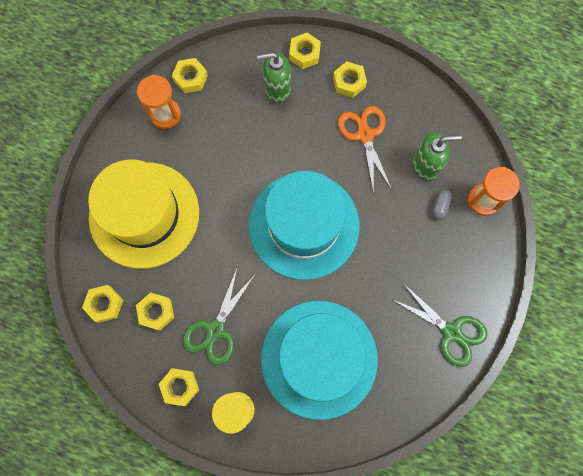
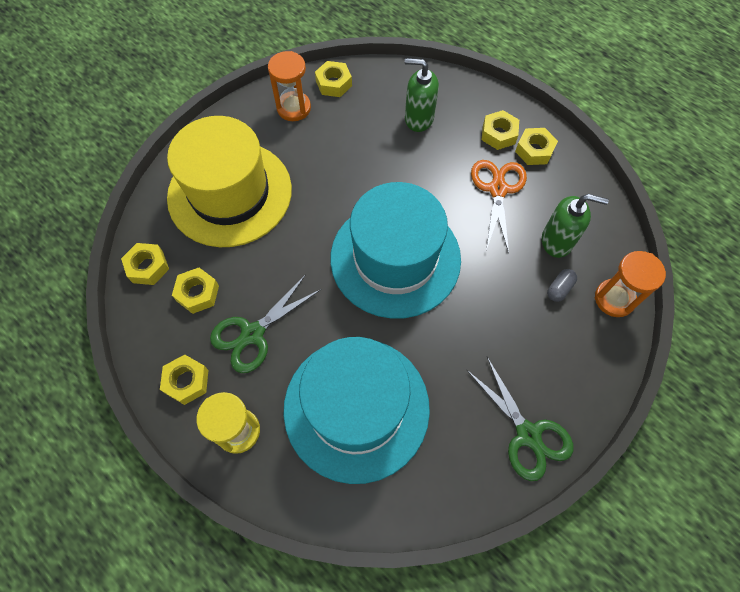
camera: 20 degrees right, 10 degrees down
(304, 54) = (460, 94): yellow nut -> yellow nut (534, 150)

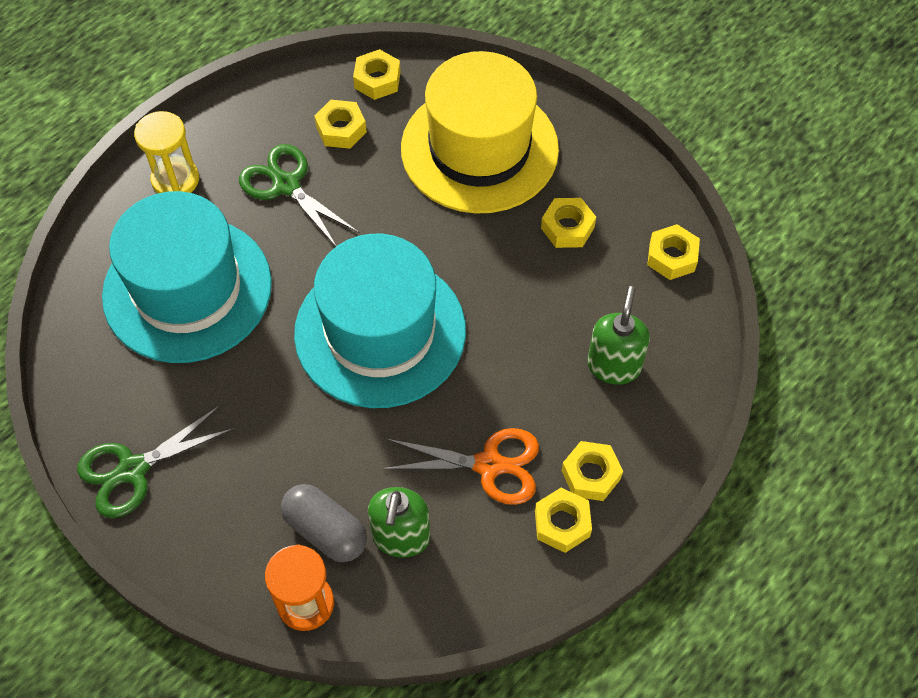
camera: 90 degrees right, 5 degrees down
(187, 381) = (235, 130): yellow nut -> yellow nut (567, 228)
(294, 108) = (622, 210): orange hourglass -> none
(559, 289) = (325, 531): grey capsule -> grey capsule, size x1.82

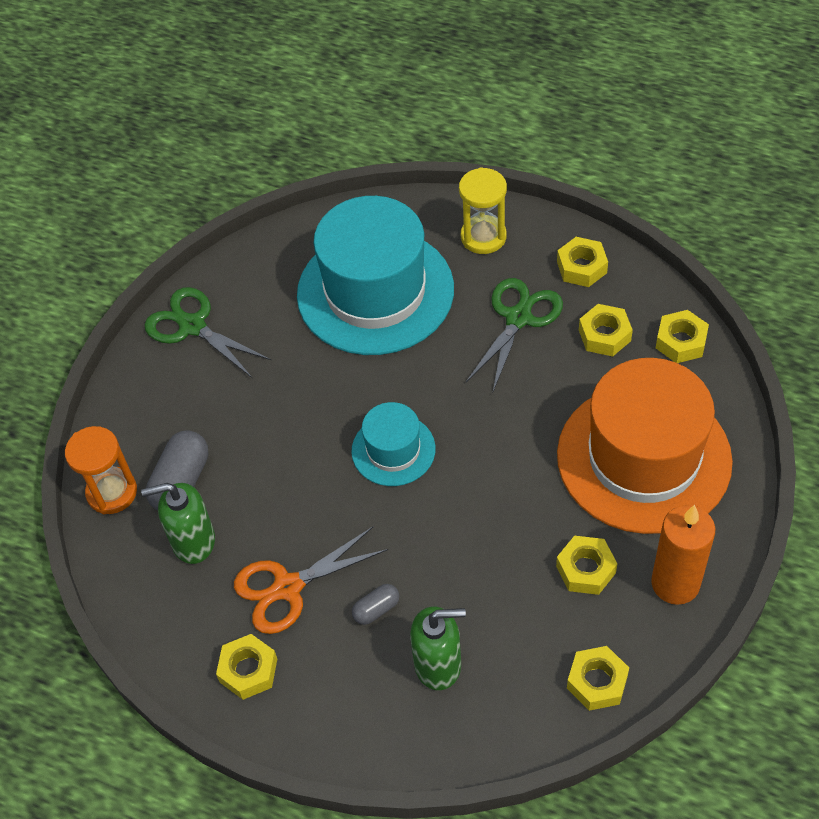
camera: 75 degrees right, 5 degrees down
(380, 331) = (393, 450): turquoise hat -> turquoise hat, size x0.49
(479, 149) = (643, 458): yellow hat -> orange hat
(489, 465) = (288, 587): orange scissors -> orange scissors turned 75 degrees clockwise
(541, 397) = (376, 609): none -> grey capsule
(591, 474) = (308, 680): yellow nut -> yellow nut (581, 267)
(605, 172) = (675, 583): none -> orange candle

